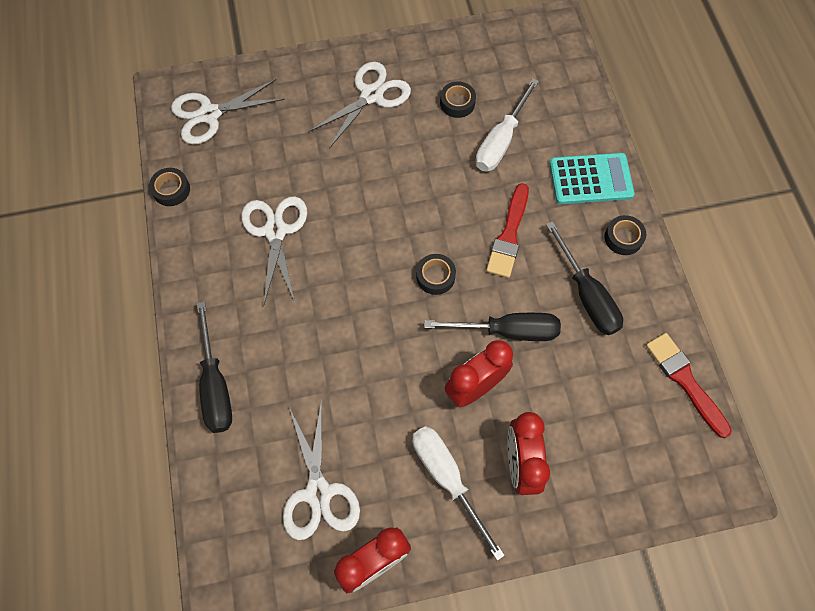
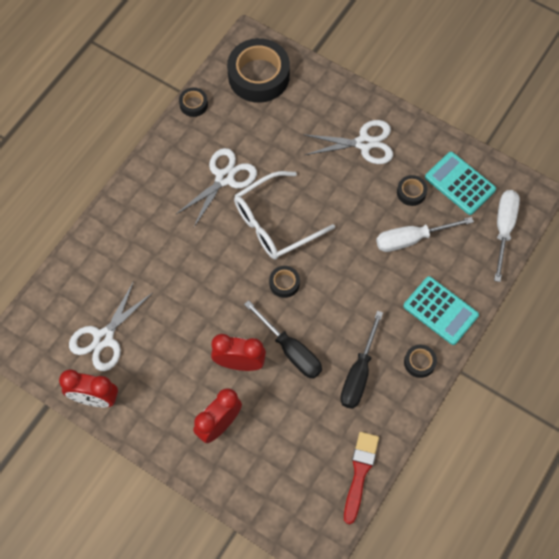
camera: 45 degrees right, 0 degrees up
(209, 114) = (258, 76): white scissors -> black tape
(216, 385) = (110, 235): black screwdriver -> none
(368, 230) = (275, 222): none -> white glasses
(447, 478) = (173, 394): white screwdriver -> white screwdriver (503, 229)
(488, 63) = (460, 183): none -> turquoise calculator
(509, 235) = (352, 298): red brush -> none

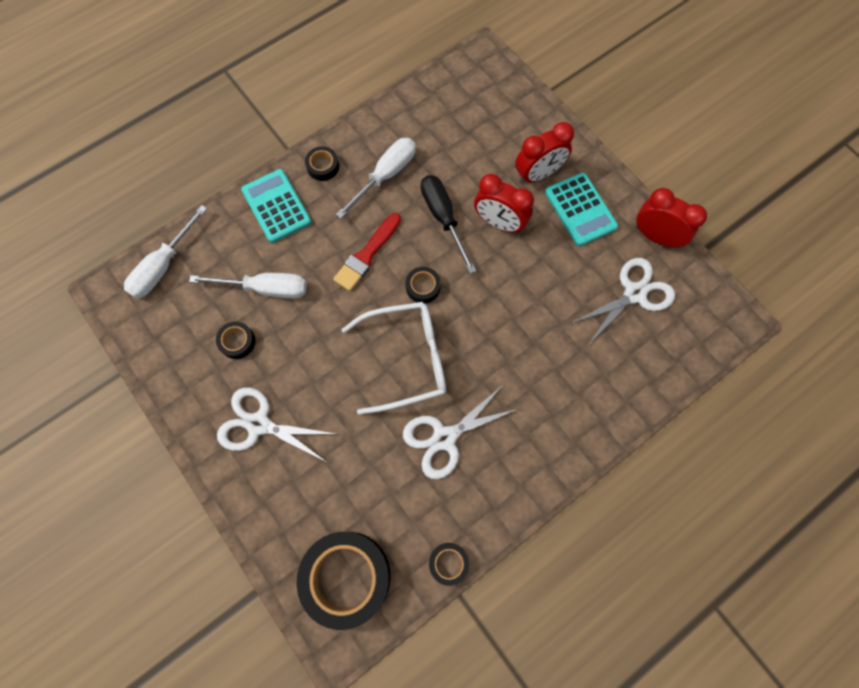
camera: 160 degrees left, 5 degrees up
(359, 373) = (385, 175): black screwdriver -> white screwdriver
(360, 473) = (423, 96): red brush -> red brush (367, 255)
(460, 183) = (178, 333): turquoise calculator -> turquoise calculator (580, 209)

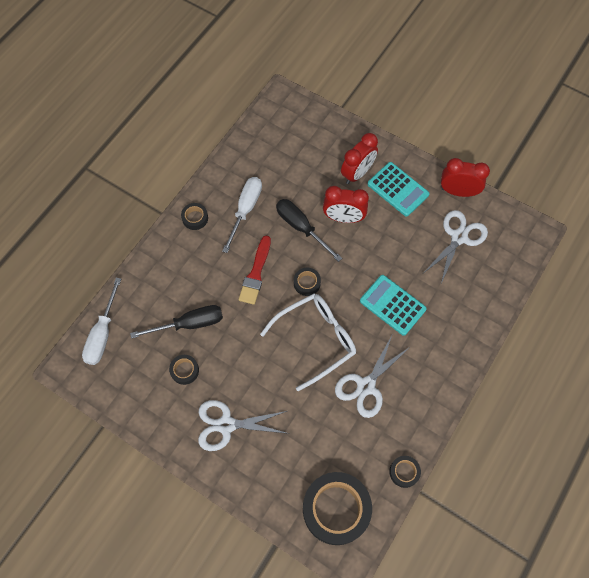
camera: 20 degrees left, 5 degrees down
(265, 288) = (189, 324): white screwdriver -> black screwdriver
(276, 206) = (172, 259): turquoise calculator -> turquoise calculator (392, 305)

